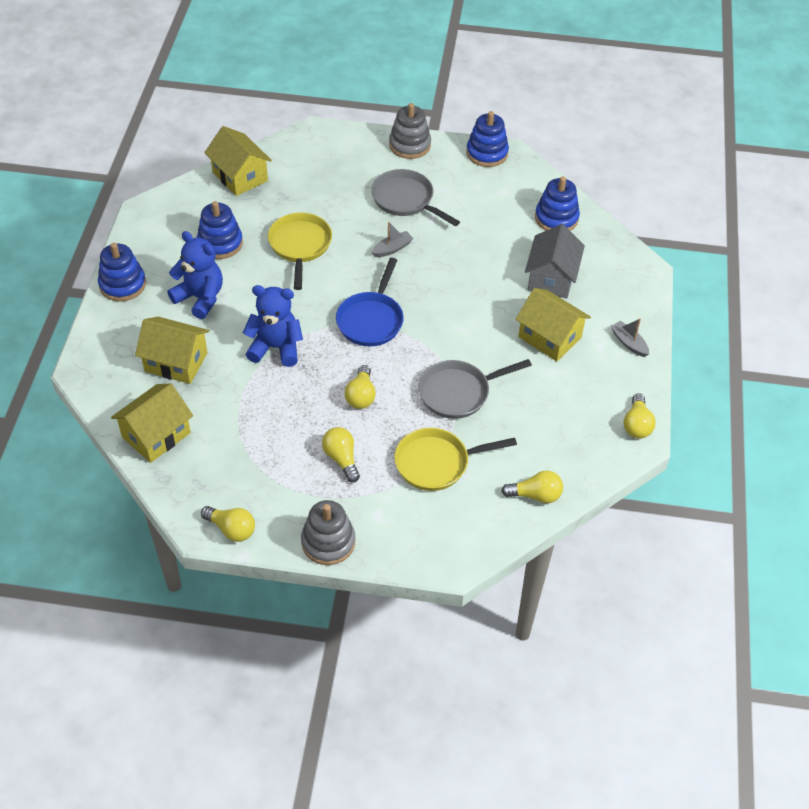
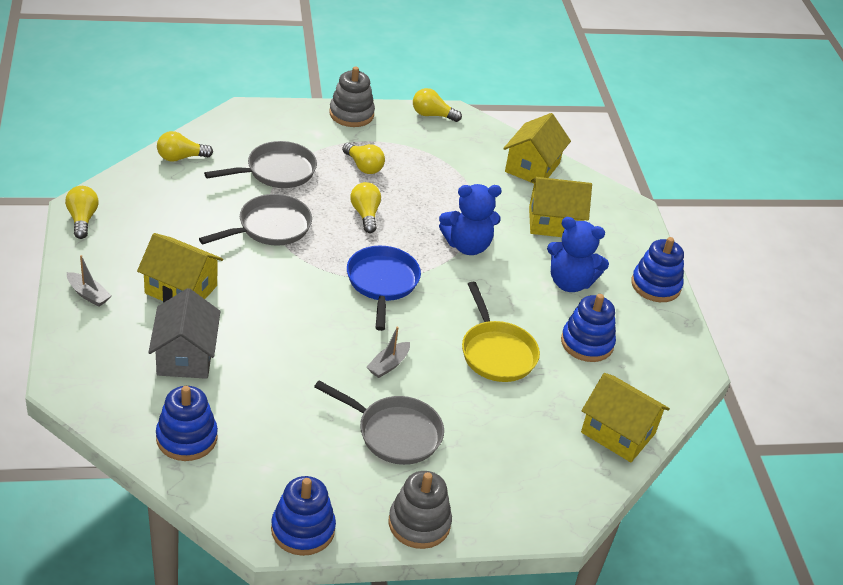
camera: 160 degrees right, 10 degrees down
(436, 463) = (276, 171): yellow pan -> grey pan

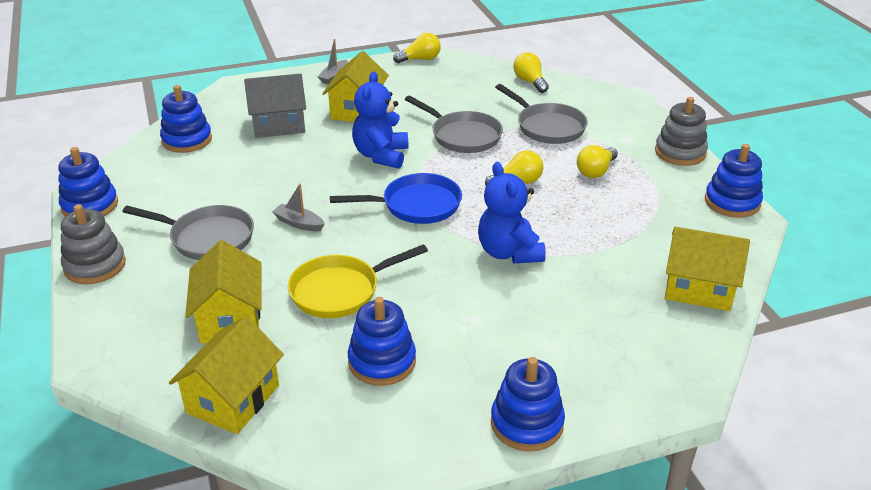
camera: 85 degrees right, 5 degrees down
(394, 433) = (207, 238): grey pan -> grey pan turned 90 degrees counterclockwise
(432, 115) = (732, 202): yellow light bulb -> blue stacking toy
(554, 223) = (597, 316): yellow house -> yellow house (230, 318)
(570, 282) = (488, 339): blue teddy bear -> blue teddy bear (381, 155)

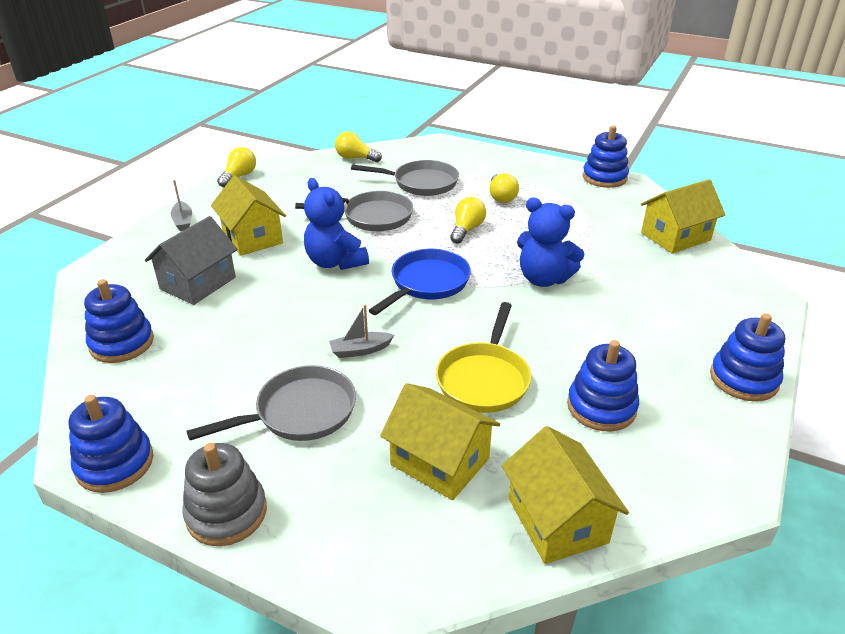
camera: 45 degrees left, 0 degrees up
(680, 152) = (528, 162): grey stacking toy -> none

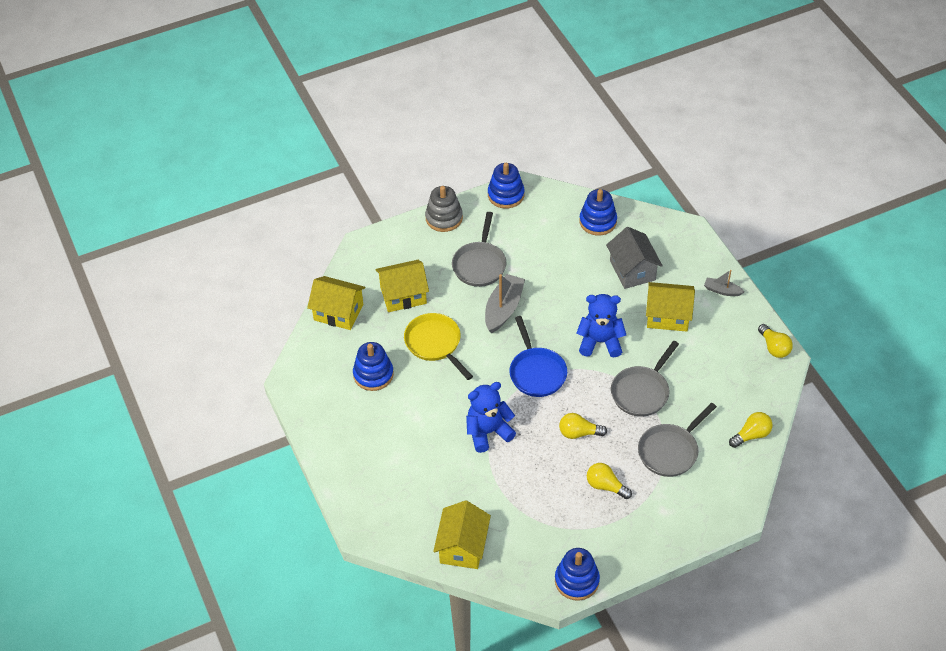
camera: 130 degrees right, 15 degrees up
(360, 350) = (503, 309): grey boat -> grey boat, size x1.81
(466, 230) = (579, 433): yellow light bulb -> yellow light bulb turned 120 degrees clockwise
(743, 379) = (330, 449): blue stacking toy -> none

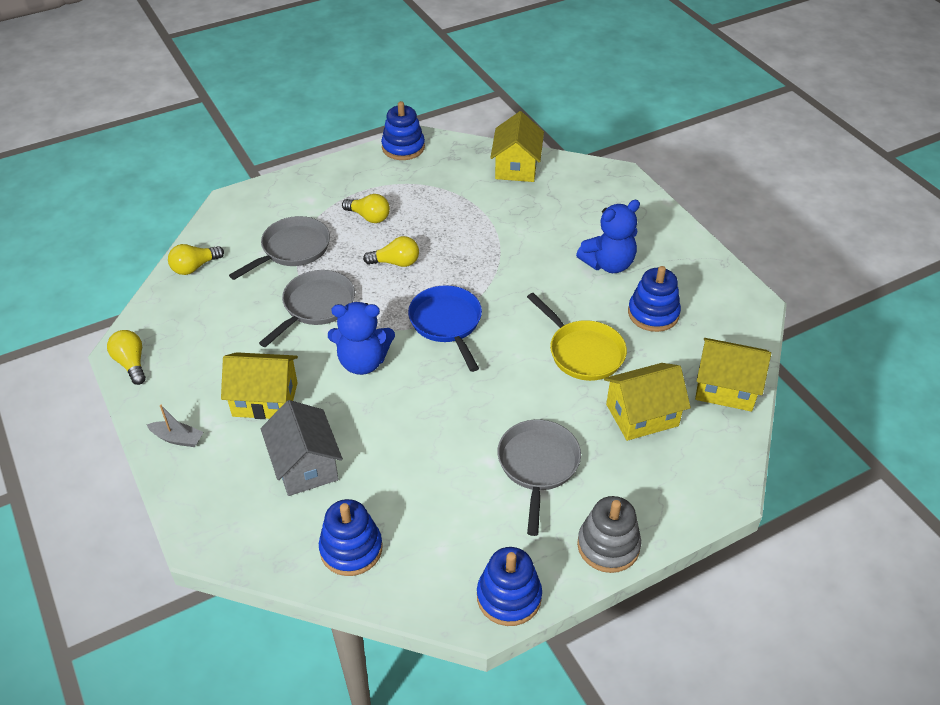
camera: 175 degrees right, 5 degrees down
(488, 432) = (501, 260): blue teddy bear -> blue teddy bear (608, 264)
(503, 309) = (496, 401): grey boat -> none

